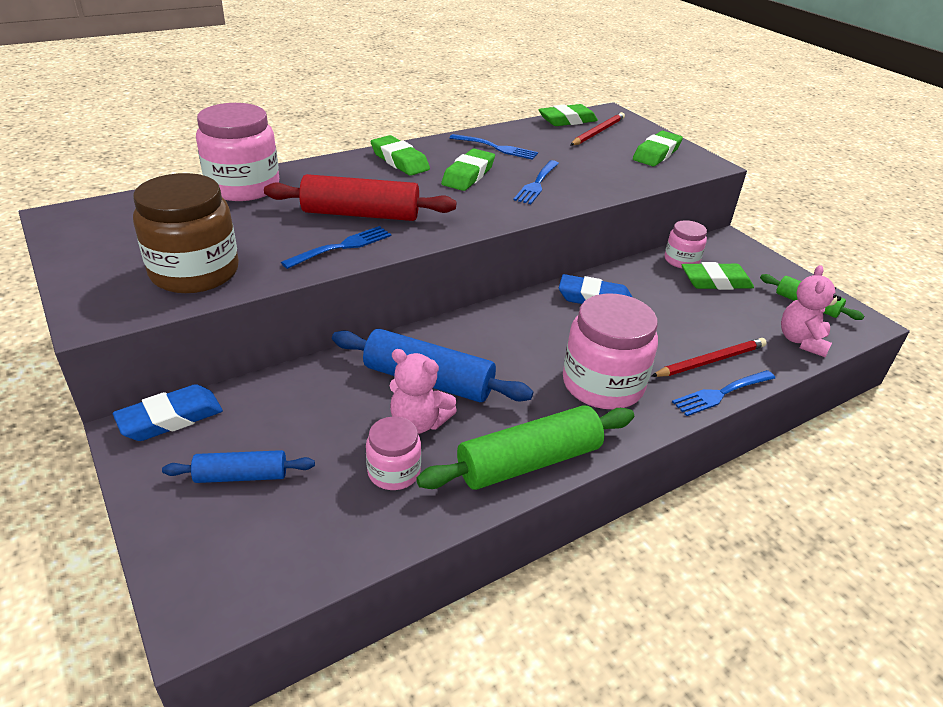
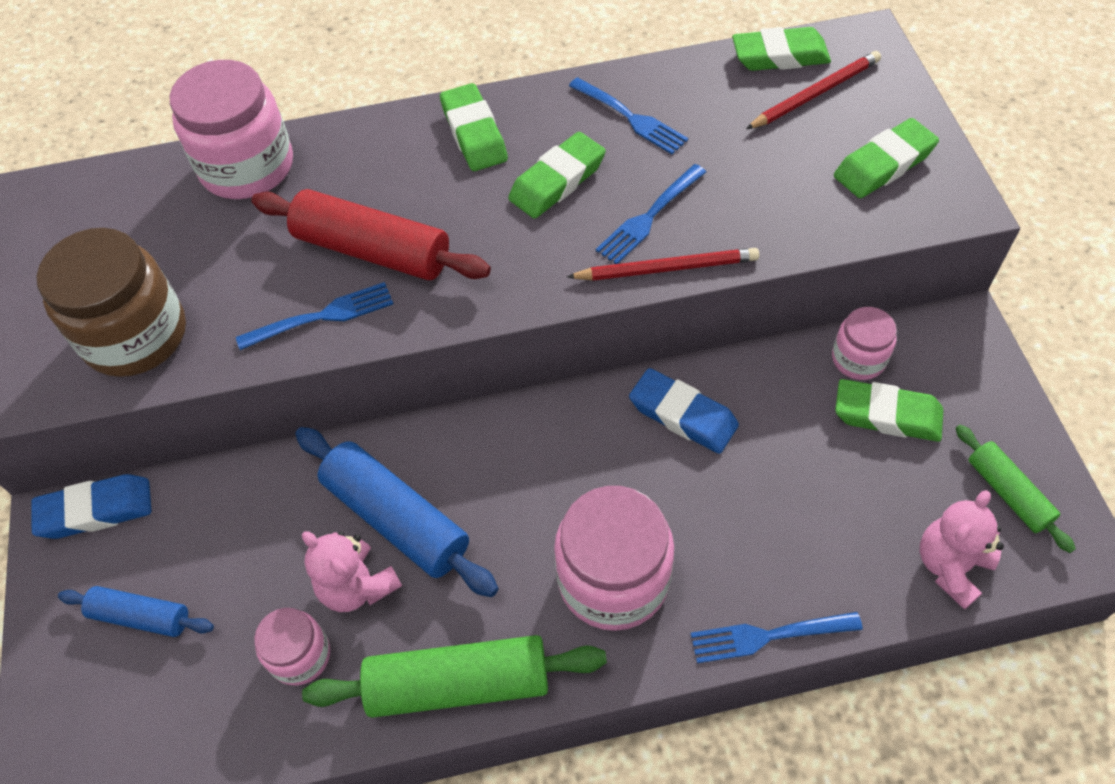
camera: 25 degrees right, 20 degrees up
(710, 361) = (787, 572): red pencil -> red pencil (667, 268)

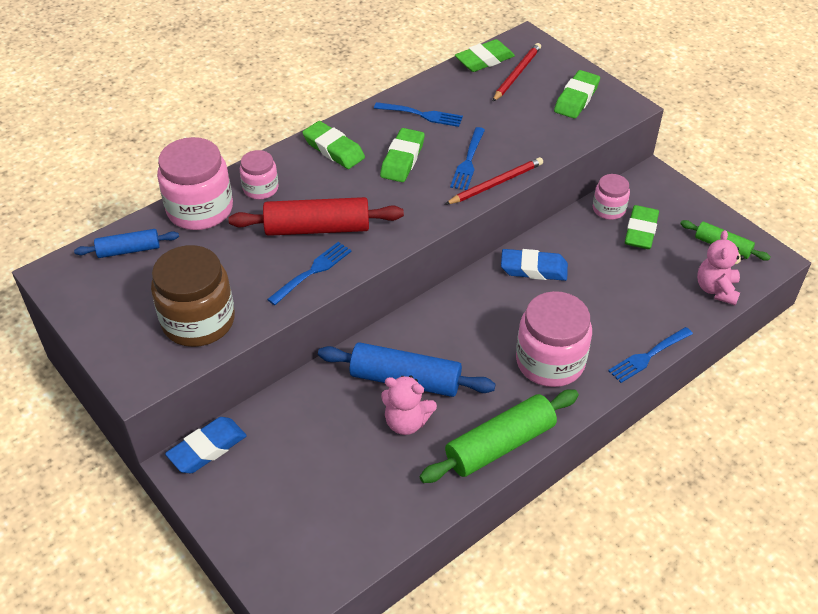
camera: 30 degrees left, 10 degrees down
(141, 616) = (282, 490): blue rolling pin -> blue rolling pin (129, 250)
(300, 655) = (397, 469): pink jar -> pink jar (260, 188)
(887, 415) = (641, 231): green eraser -> green eraser turned 60 degrees counterclockwise

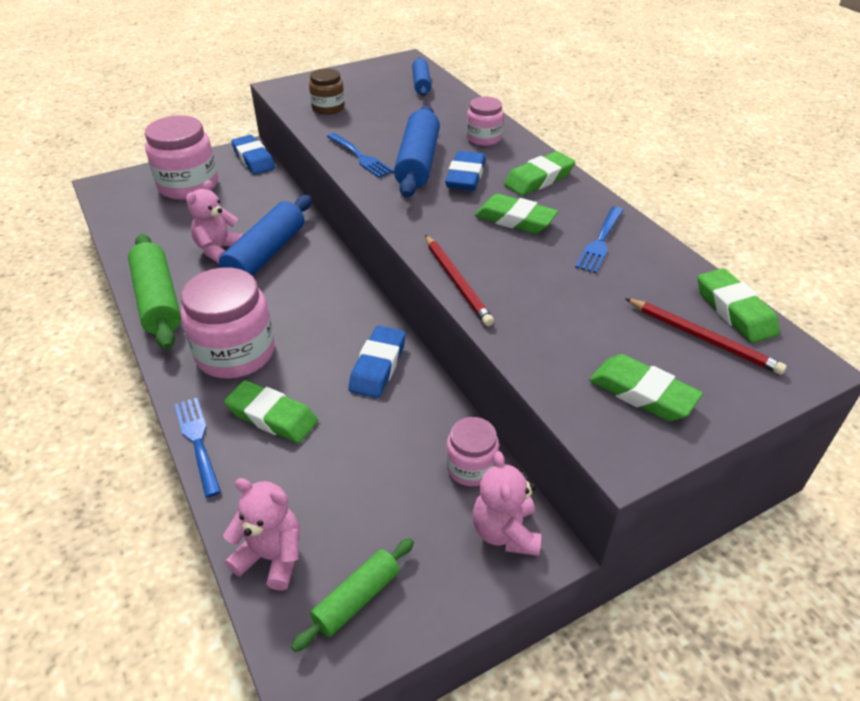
camera: 100 degrees right, 5 degrees down
(198, 321) = (328, 108): brown jar -> brown jar, size x0.55
(200, 209) = (462, 111): pink jar -> pink jar (188, 185)
(317, 228) = (417, 163): red rolling pin -> blue rolling pin
(337, 194) = (465, 176): none -> blue eraser
(468, 161) = (504, 266): blue fork -> none
(641, 231) = (417, 494): green eraser -> green eraser (272, 417)
(649, 191) = (505, 532): none -> pink teddy bear

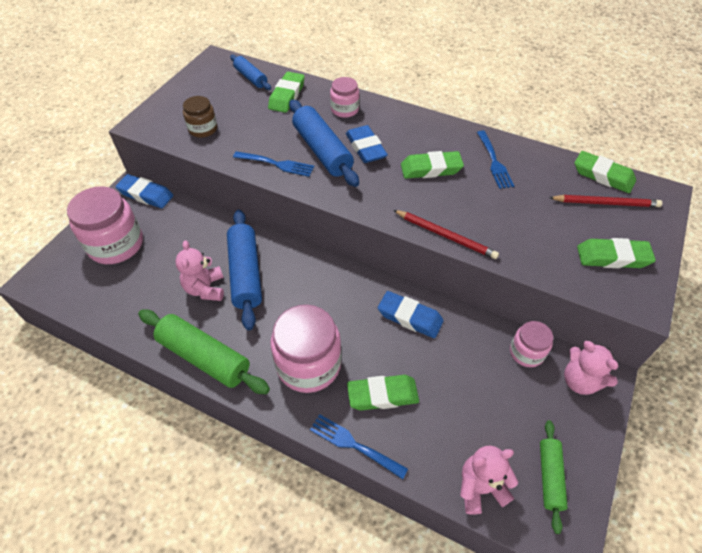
camera: 35 degrees left, 10 degrees up
(378, 366) = (410, 317): blue eraser -> blue eraser turned 45 degrees counterclockwise
(539, 179) = (413, 129): green eraser -> green eraser (287, 96)

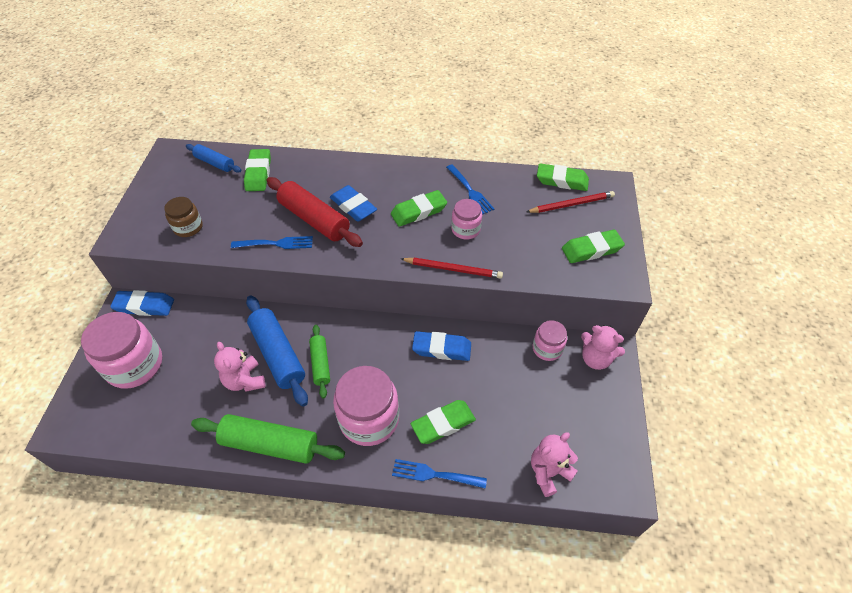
camera: 20 degrees left, 0 degrees up
(322, 151) = (314, 220): blue rolling pin -> red rolling pin
(344, 109) = (319, 174): pink jar -> pink jar (465, 229)
(549, 477) = (597, 444): green rolling pin -> green rolling pin (320, 364)

